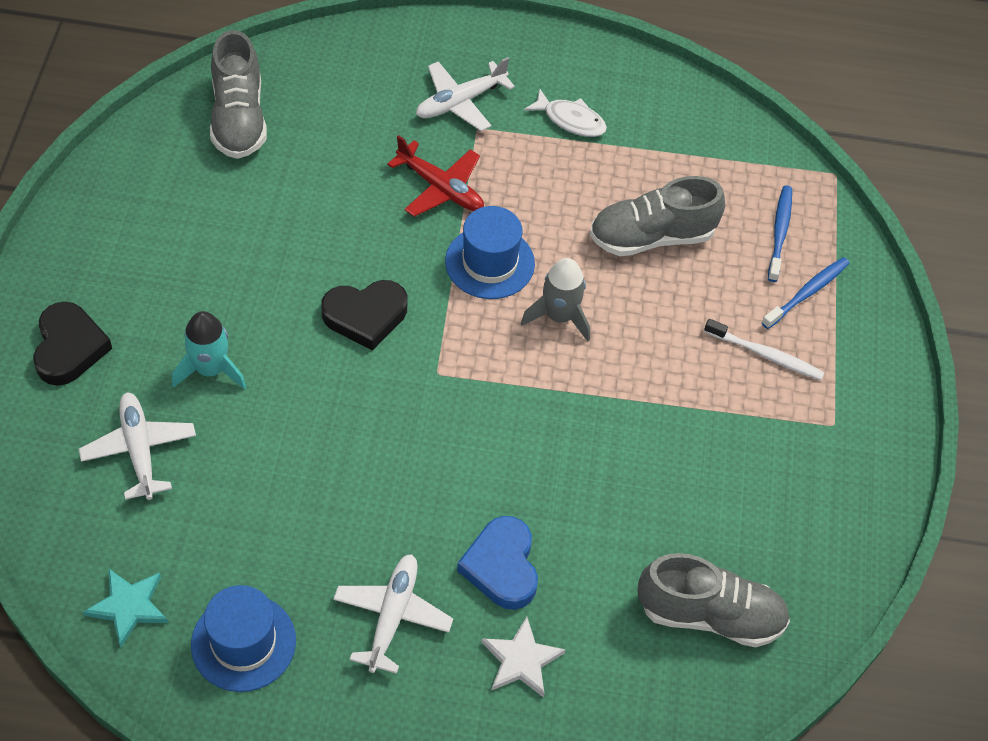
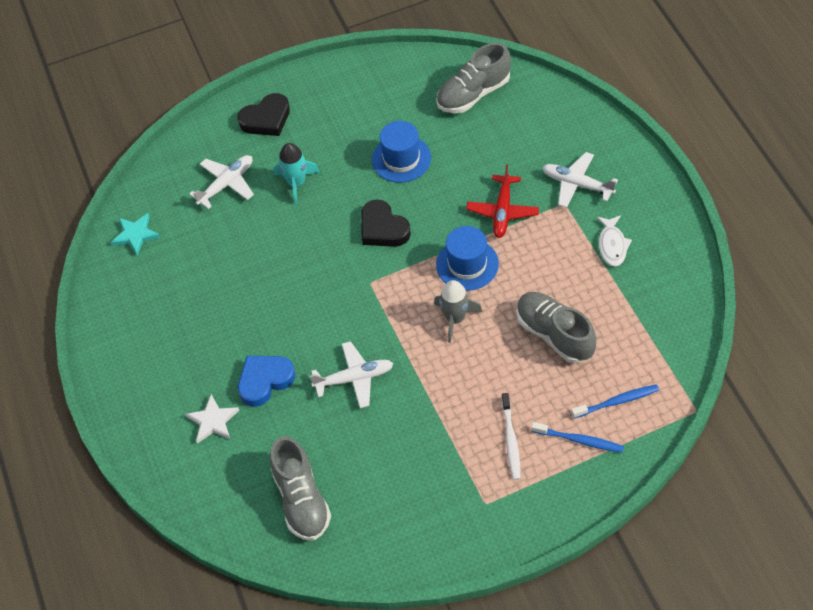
camera: 70 degrees right, 0 degrees up
(243, 643) = (145, 293): blue hat -> blue hat (401, 159)
(392, 616) = (201, 347): white plane -> white plane (354, 378)

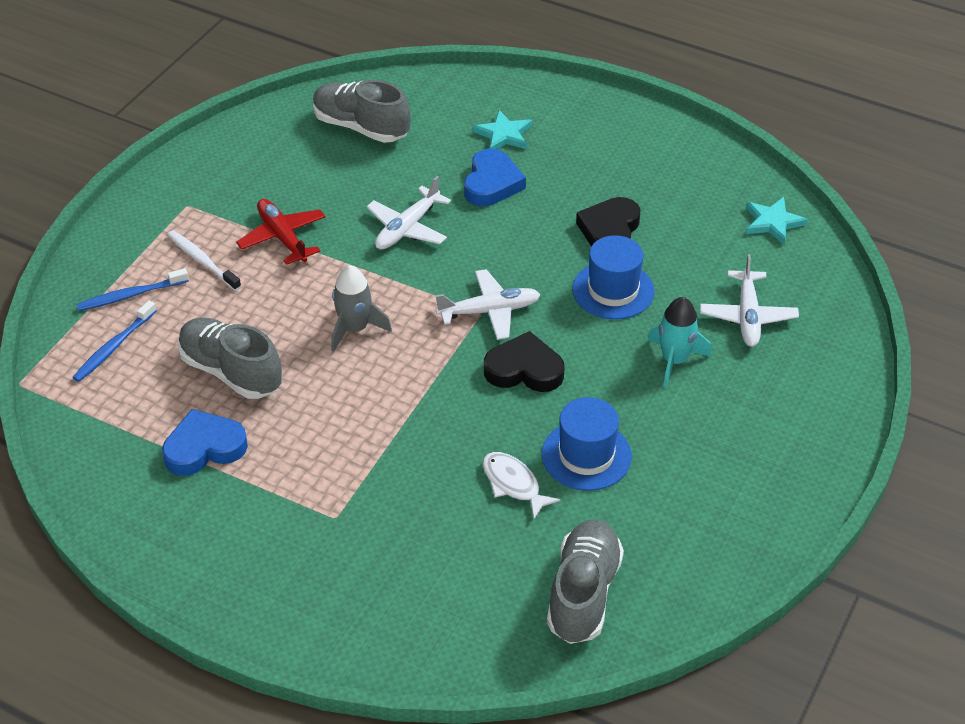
camera: 135 degrees right, 10 degrees down
(213, 421) = (504, 134): white star -> turquoise star
(266, 119) = (797, 407): black heart -> black heart (610, 231)
(467, 264) = (392, 386): blue hat -> blue hat (613, 290)
(503, 211) = (403, 465): red plane -> red plane (282, 237)
(554, 334) = (231, 372): grey shoe -> grey shoe turned 150 degrees counterclockwise
(577, 184) = (338, 550): white plane -> white plane (489, 311)
(607, 290) = (204, 448): none -> blue heart
(612, 245) = (235, 501): white fish -> white fish (513, 484)

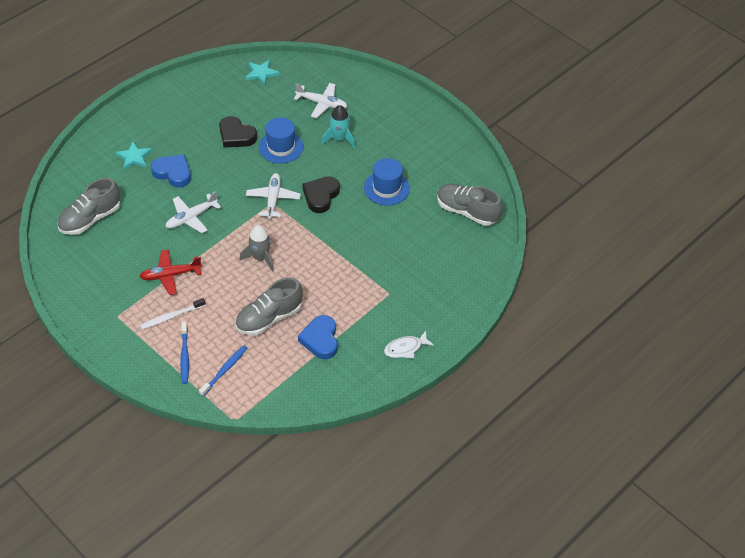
camera: 75 degrees left, 5 degrees up
(114, 347) = (225, 370): blue toothbrush -> blue toothbrush turned 105 degrees counterclockwise
(407, 228) = (191, 218): white plane -> white plane turned 90 degrees clockwise
(513, 484) = (394, 219): white fish -> white fish (405, 348)

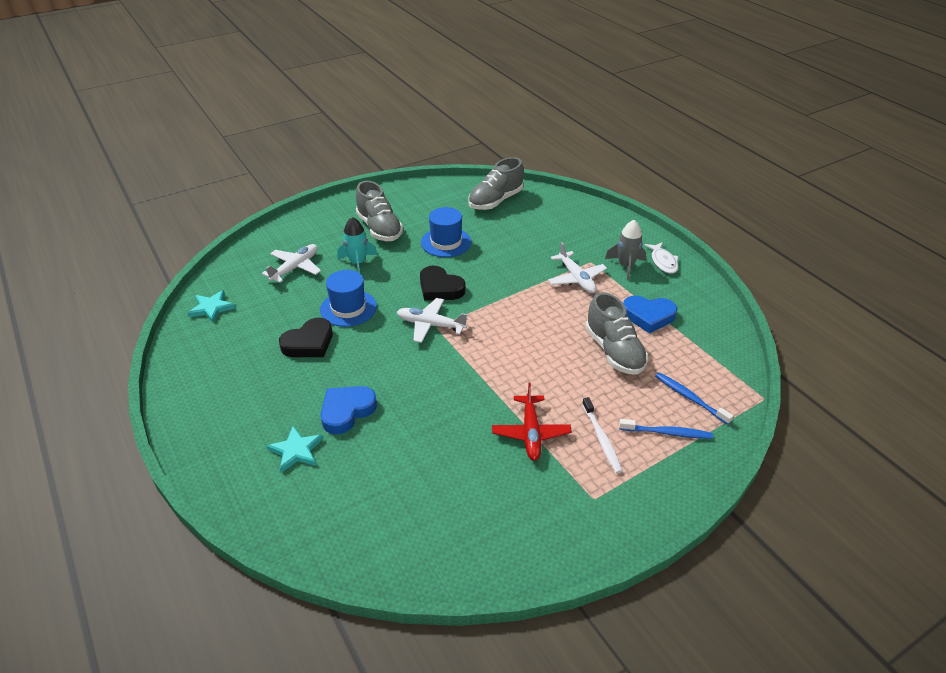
camera: 75 degrees left, 10 degrees down
(90, 219) = (399, 515): grey shoe -> grey shoe (379, 228)
(191, 218) = (436, 401): white plane -> white plane (576, 278)
(260, 258) = (521, 347): grey rocket -> grey rocket (626, 266)

